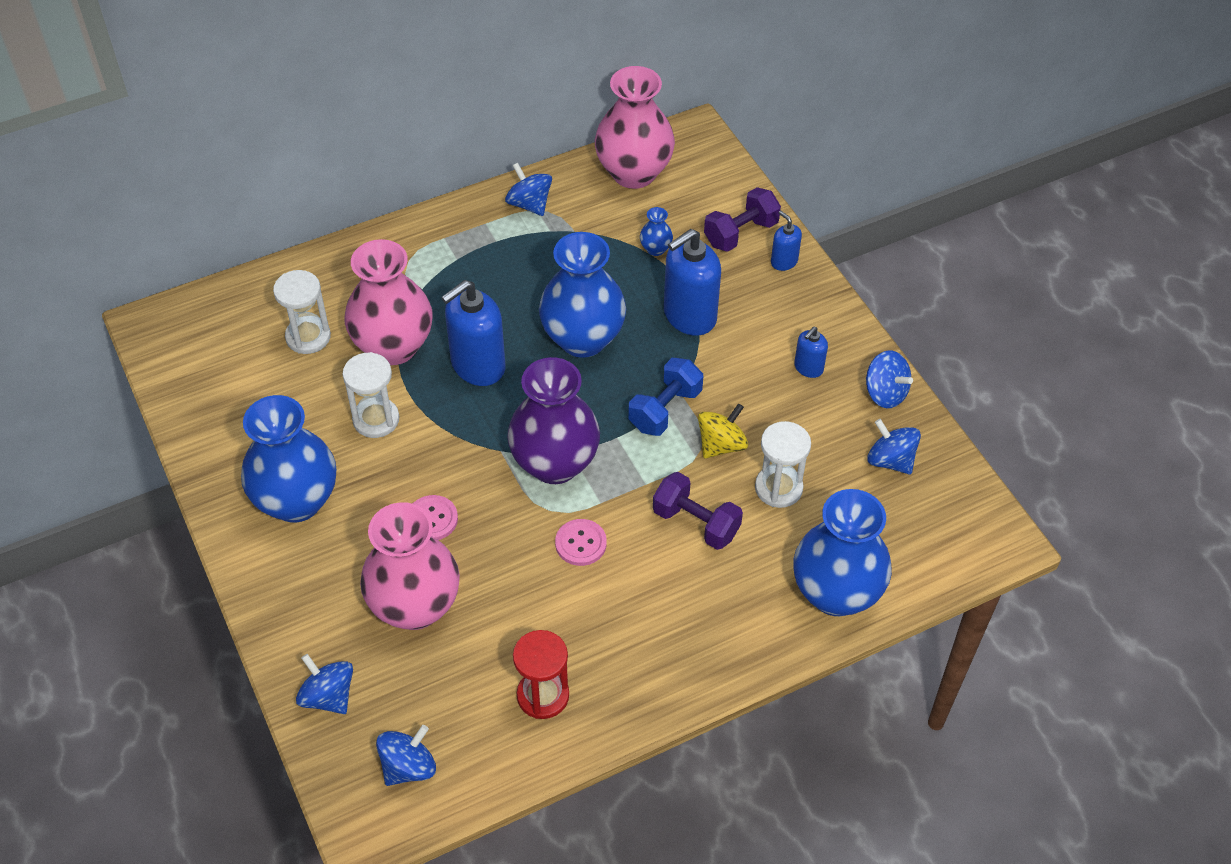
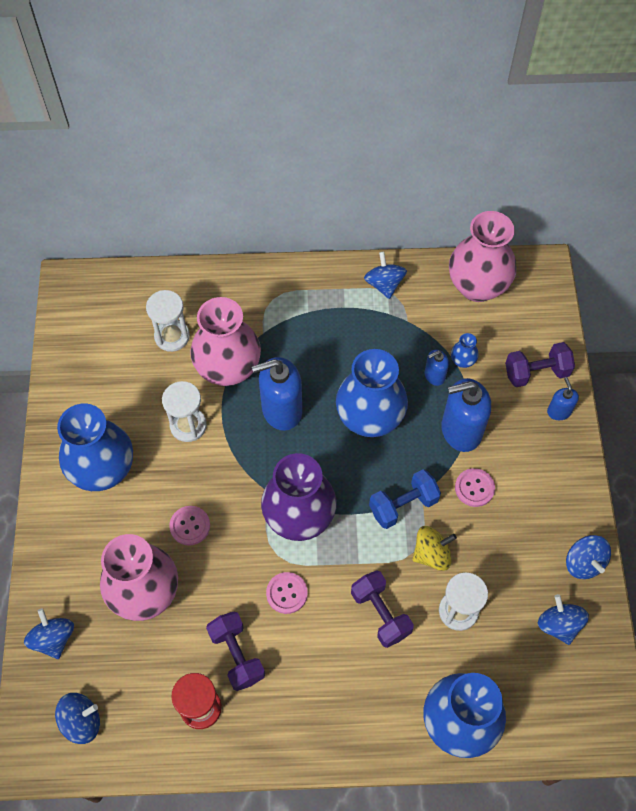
camera: 25 degrees right, 10 degrees up
(556, 626) = (237, 655): none -> purple dumbbell
(733, 365) = (474, 488): none -> pink button
(808, 368) = (532, 515): blue soap dispenser -> blue soap dispenser (434, 376)

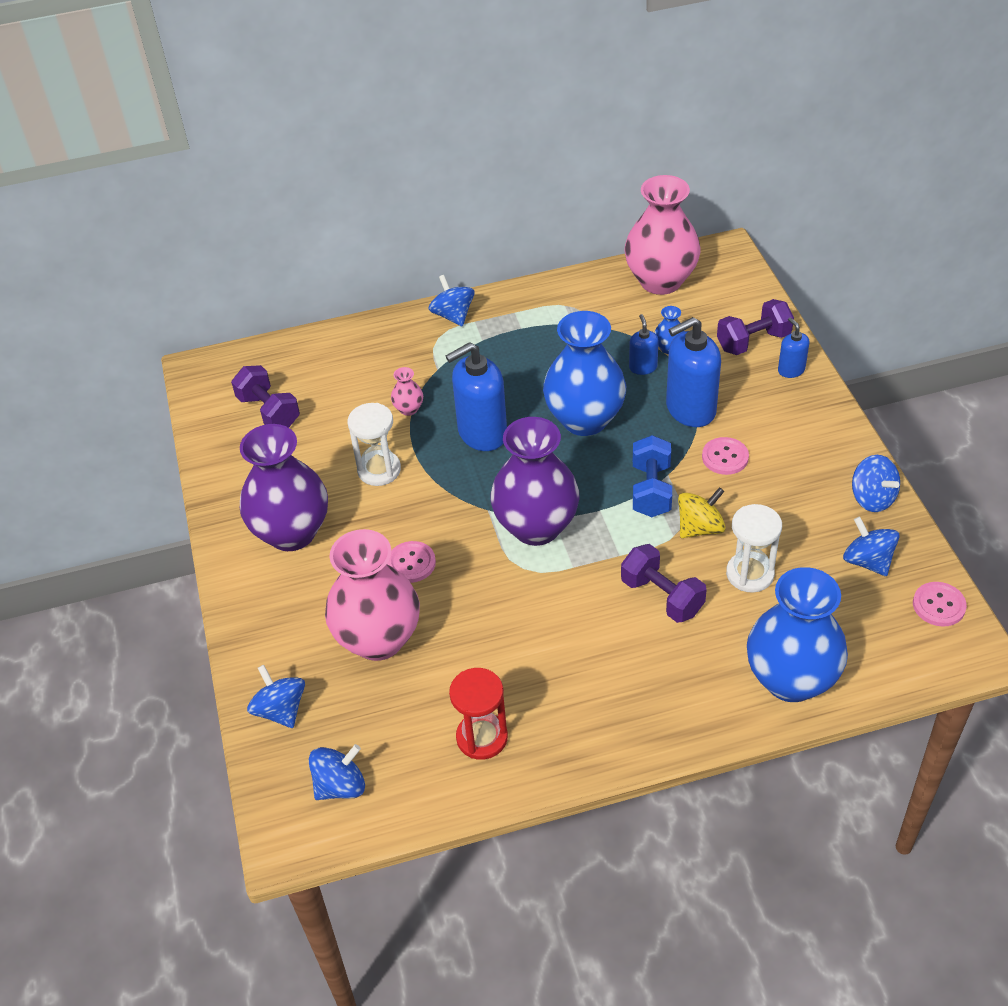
camera: 10 degrees left, 15 degrees down
(103, 470) = (292, 532): blue vase -> purple vase
(172, 336) = (334, 393): white hourglass -> none
(228, 369) = (408, 409): pink vase -> pink vase, size x0.41
(237, 655) = (508, 675): purple dumbbell -> purple dumbbell (269, 411)
(287, 593) = (546, 602): pink button -> pink button (939, 605)
(384, 284) = (558, 299): blue spinning top -> blue spinning top (453, 315)
(403, 505) = (651, 490): blue dumbbell -> blue dumbbell turned 45 degrees counterclockwise
(434, 376) = (643, 367): blue soap dispenser -> blue soap dispenser turned 120 degrees clockwise

